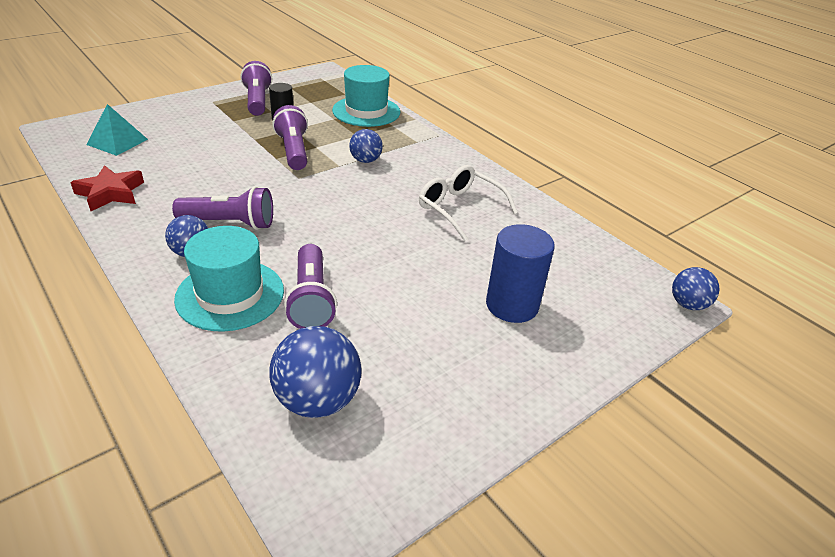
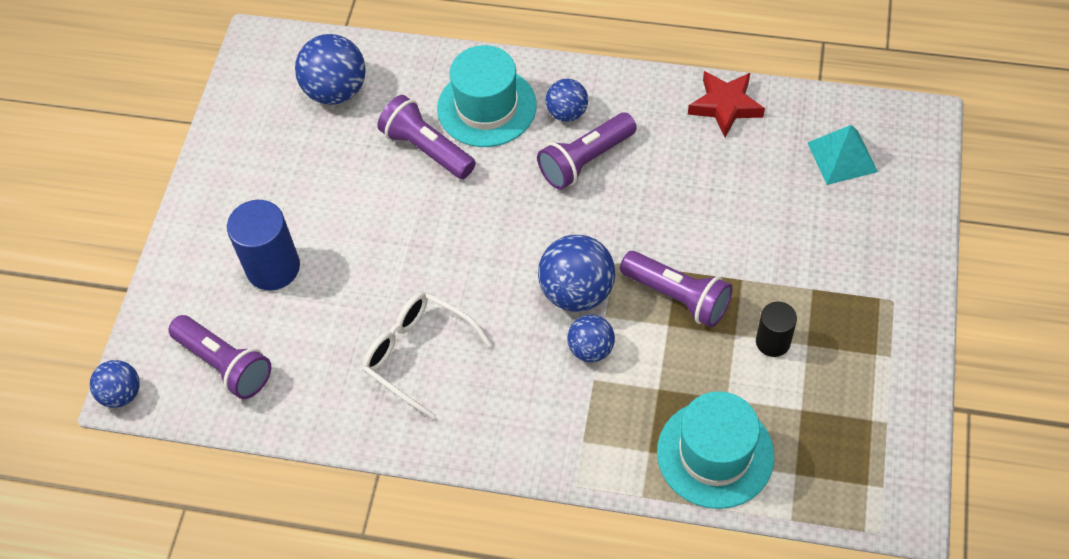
camera: 145 degrees right, 20 degrees up
(257, 101) = (853, 349): purple flashlight -> purple flashlight (225, 364)
(337, 180) = (577, 292): none -> blue ball
(460, 209) = (418, 355): white glasses -> white glasses turned 150 degrees counterclockwise

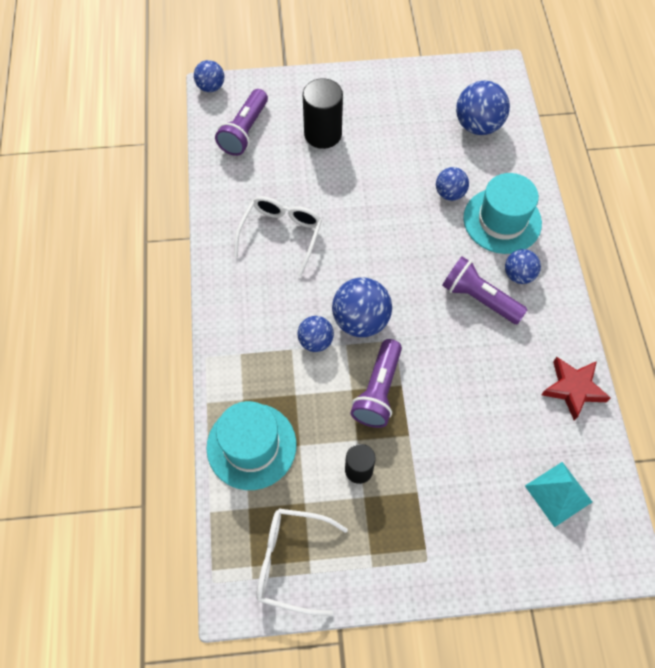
camera: 70 degrees right, 5 degrees up
(273, 267) = (323, 134): blue cylinder -> black cylinder
(427, 149) = (449, 193): purple flashlight -> blue ball
(870, 439) = (292, 561): none -> white glasses

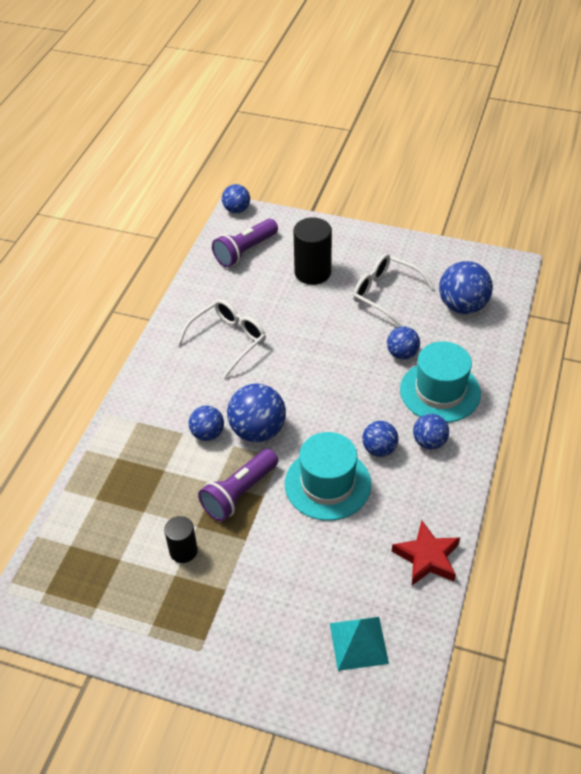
camera: 25 degrees right, 15 degrees down
(251, 446) = (102, 497): turquoise hat -> turquoise hat (327, 484)
(292, 561) = (80, 602): white glasses -> white glasses (385, 294)
(479, 298) = (379, 449): purple flashlight -> blue ball

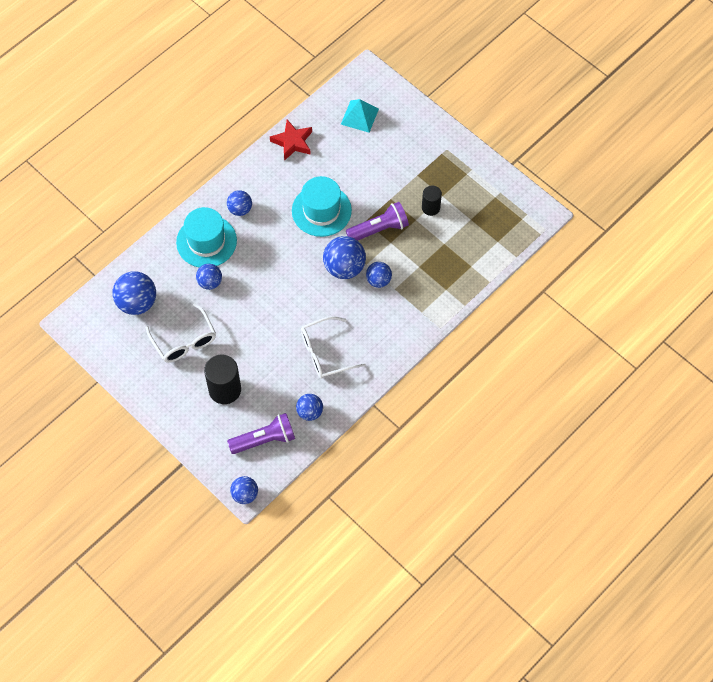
camera: 155 degrees left, 15 degrees up
(379, 449) = (274, 219): blue ball -> blue ball (310, 412)

